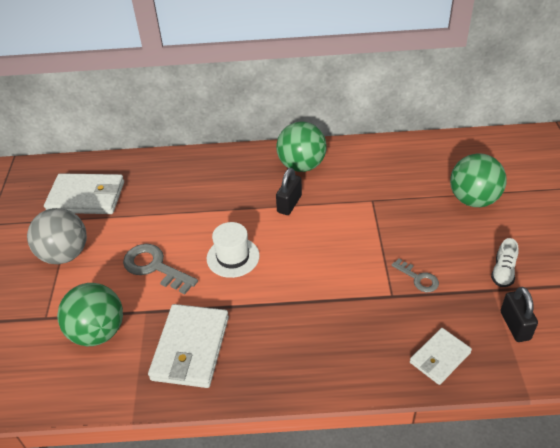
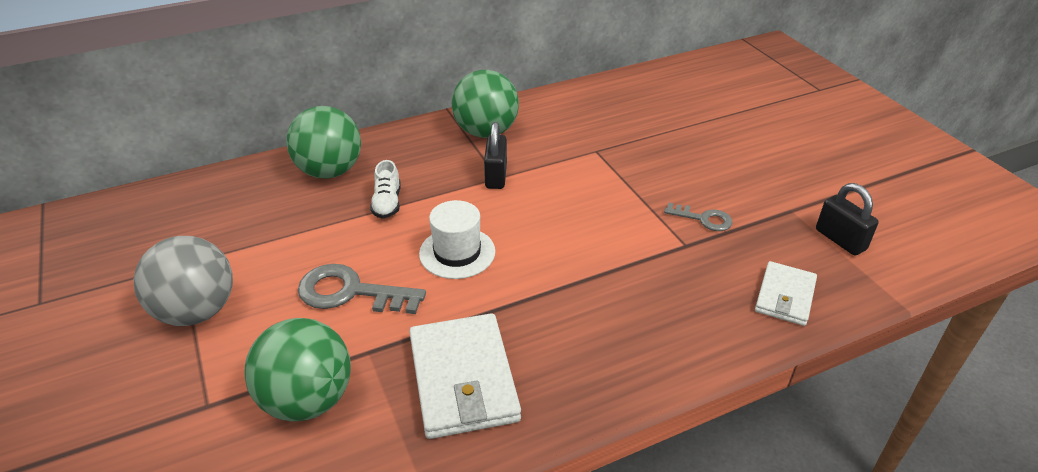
camera: 25 degrees left, 5 degrees down
(86, 197) = (194, 230): white wallet -> none
(473, 199) = (709, 126): green ball -> green ball (330, 171)
(503, 272) = (790, 189): white shoe -> white shoe (387, 203)

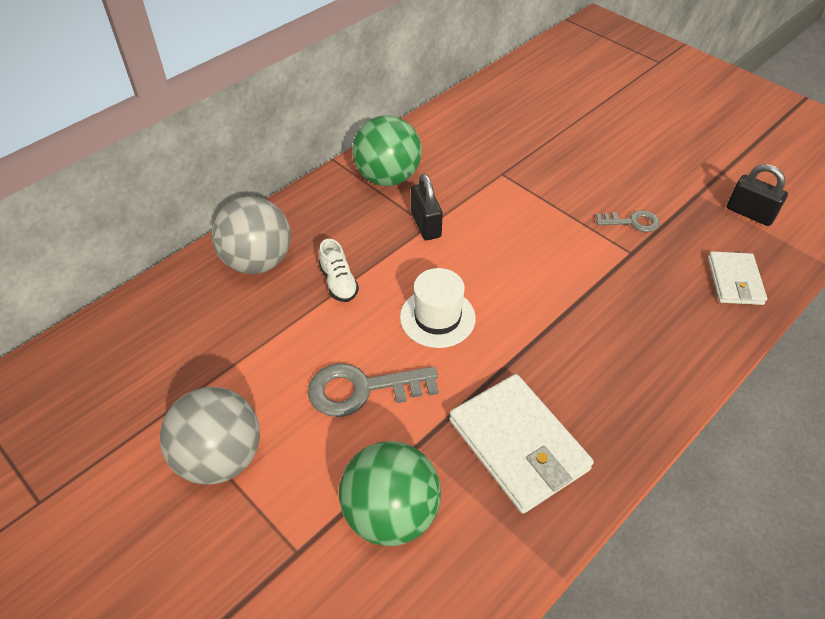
camera: 20 degrees left, 10 degrees up
(330, 171) = (258, 261): green ball -> grey ball

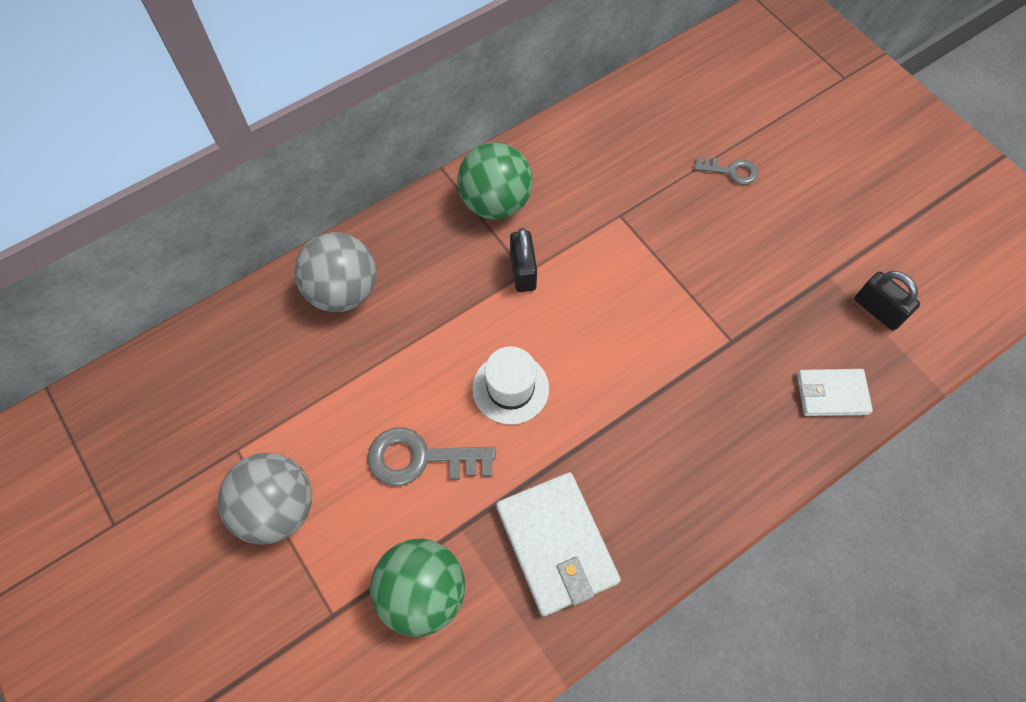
camera: 10 degrees right, 15 degrees up
(338, 282) = (420, 330): white shoe -> none
(632, 222) = (745, 302): grey key -> grey key (731, 171)
(735, 281) = (831, 394): white wallet -> white wallet turned 75 degrees clockwise

